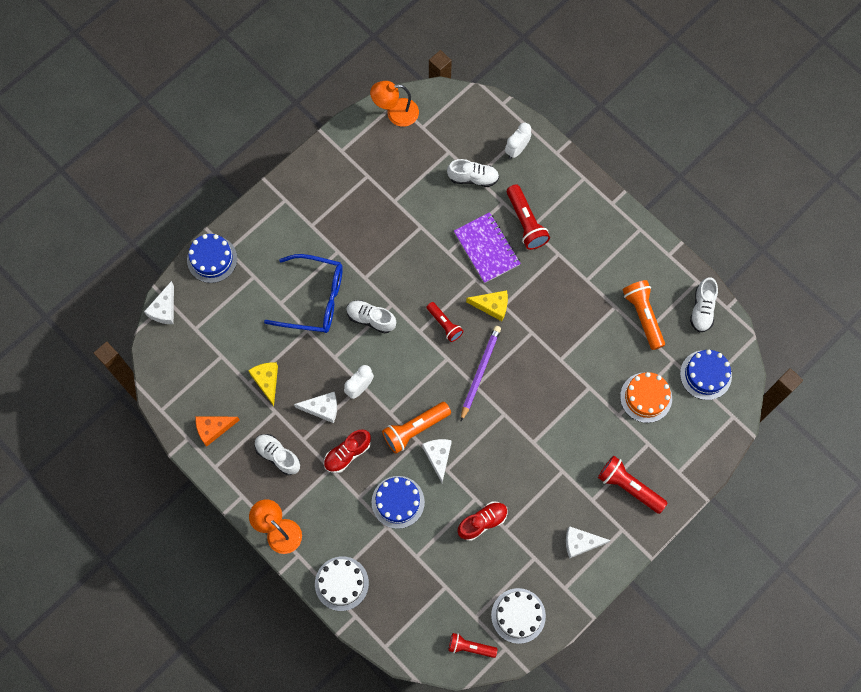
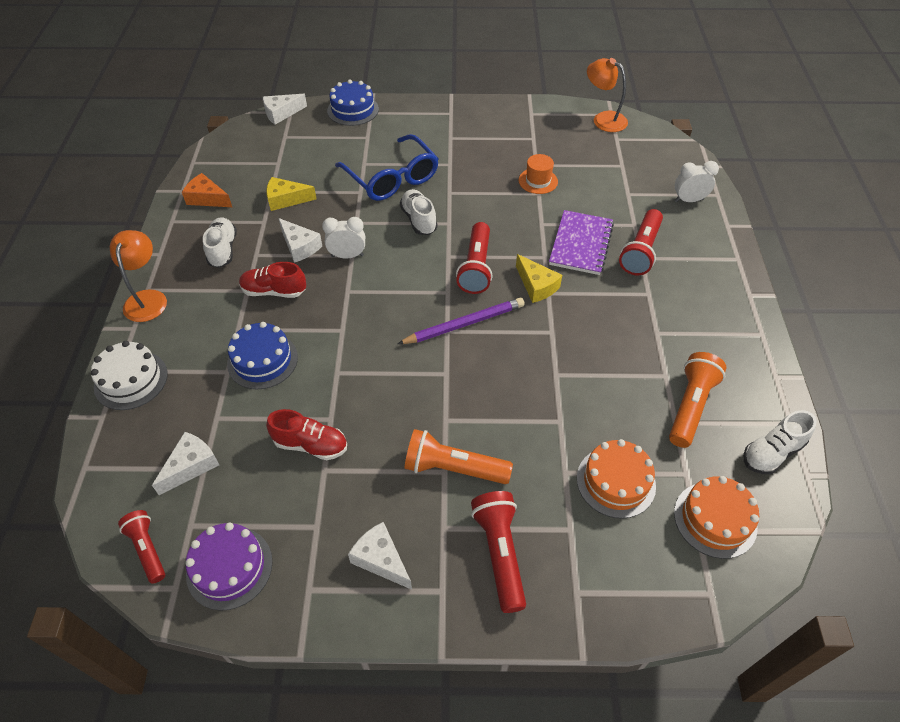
camera: 45 degrees right, 20 degrees down
(267, 381) = (286, 199): yellow cheese -> yellow cheese turned 120 degrees counterclockwise
(410, 215) = (538, 181): none -> orange hat
(415, 429) = (351, 319): orange flashlight -> orange flashlight (453, 468)
(438, 457) = (343, 356): white cheese -> white cheese (191, 466)
(444, 324) = (476, 267): red flashlight -> red flashlight, size x1.54
(473, 178) = (625, 193): white shoe -> none
(518, 615) = (229, 567): white cake -> purple cake
(705, 375) = (715, 519): blue cake -> orange cake

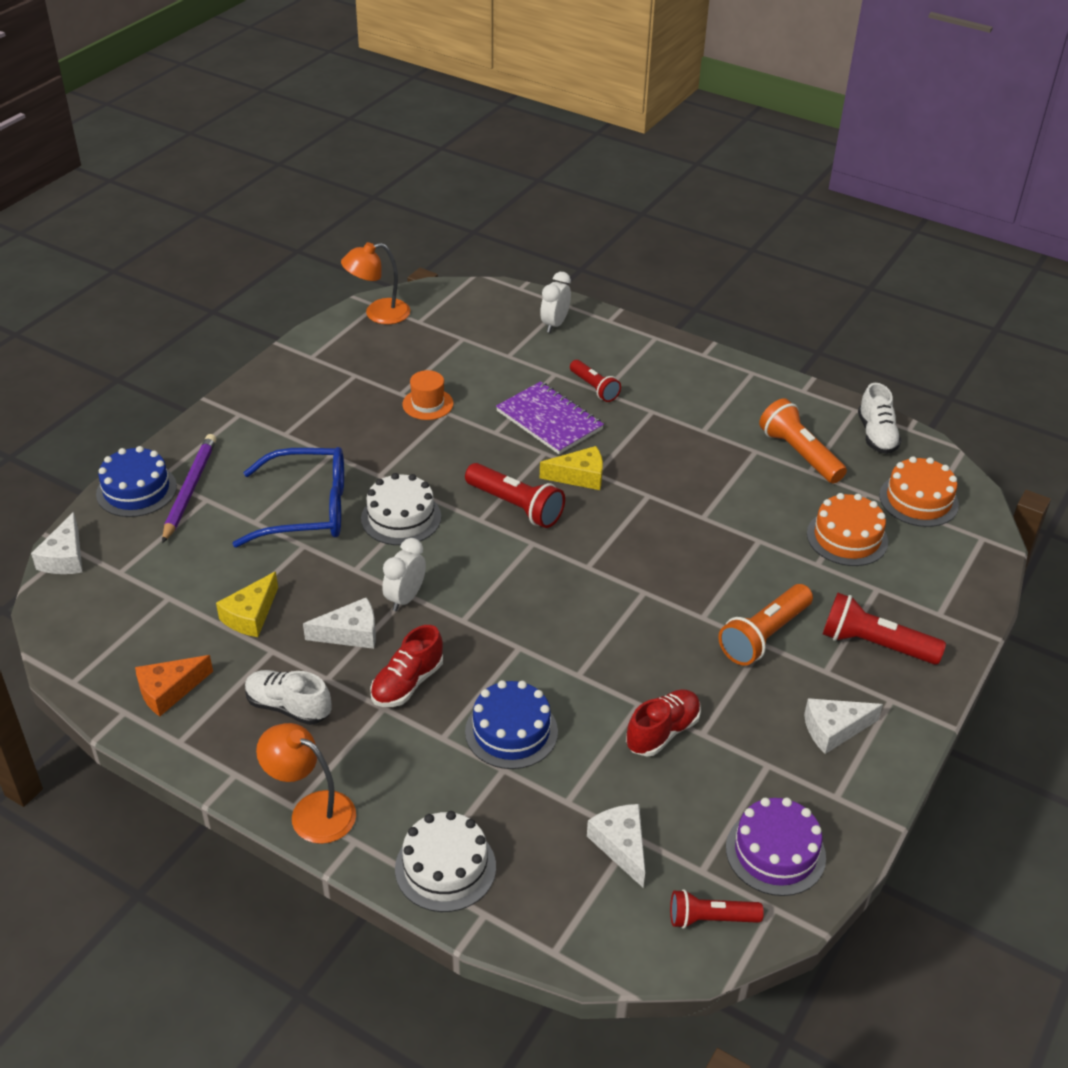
camera: 60 degrees left, 10 degrees down
(419, 220) = (401, 517): white shoe -> white cake
(464, 324) = (589, 550): purple pencil -> purple pencil (190, 490)
(640, 251) = (594, 388): red flashlight -> red flashlight, size x0.65

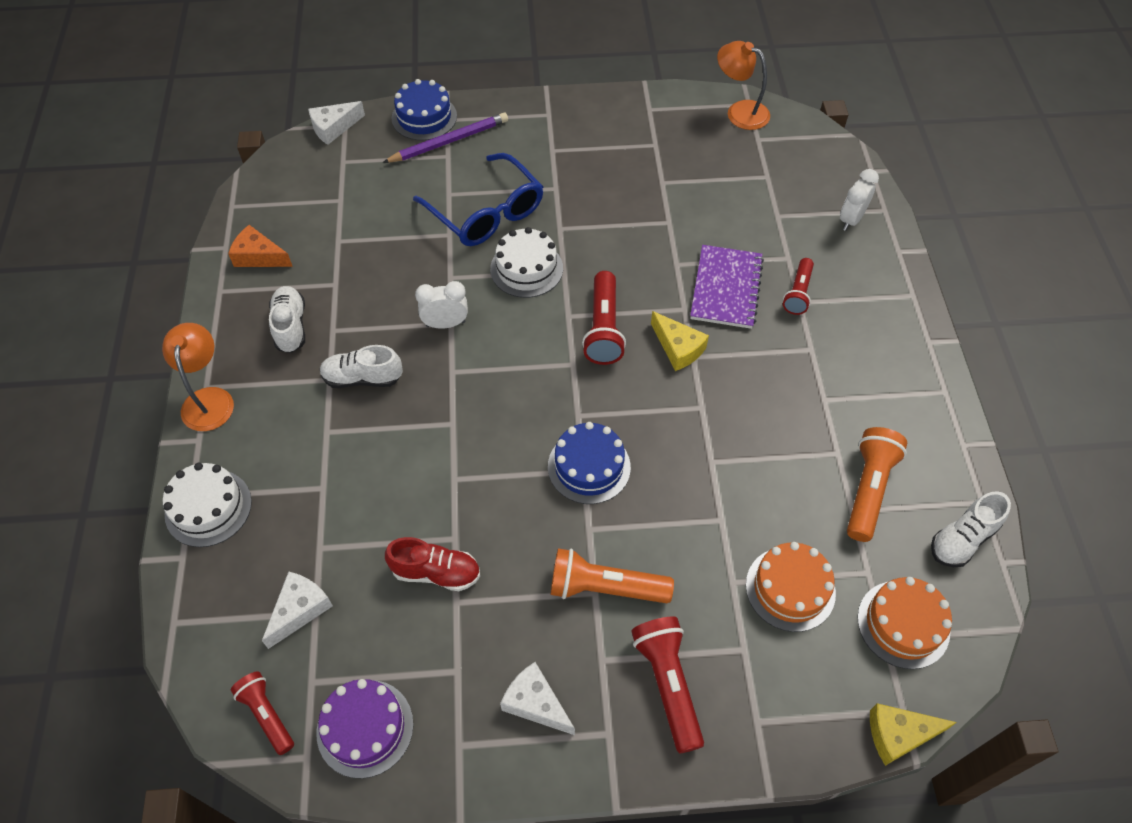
camera: 55 degrees right, 15 degrees up
(250, 615) = (358, 251): yellow cheese -> yellow cheese (899, 734)
(350, 633) = (385, 315): white cheese -> none
(407, 683) = (362, 378): red shoe -> white shoe
(428, 404) = (666, 205): orange hat -> none
(511, 731) = (363, 470): blue cake -> blue cake (589, 467)
(554, 324) = (851, 220): white clock -> white clock turned 45 degrees counterclockwise

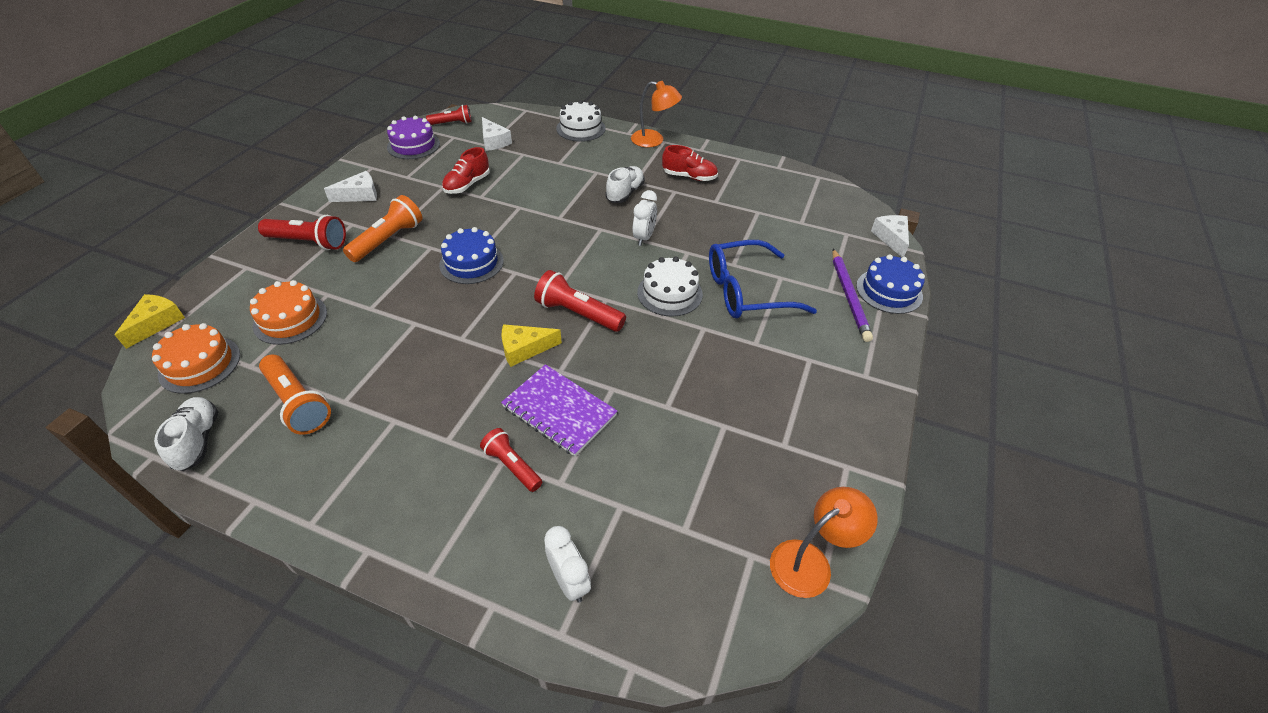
camera: 115 degrees right, 10 degrees down
(259, 256) = (761, 178): orange cheese -> none
(290, 326) = (689, 177): white shoe -> red shoe

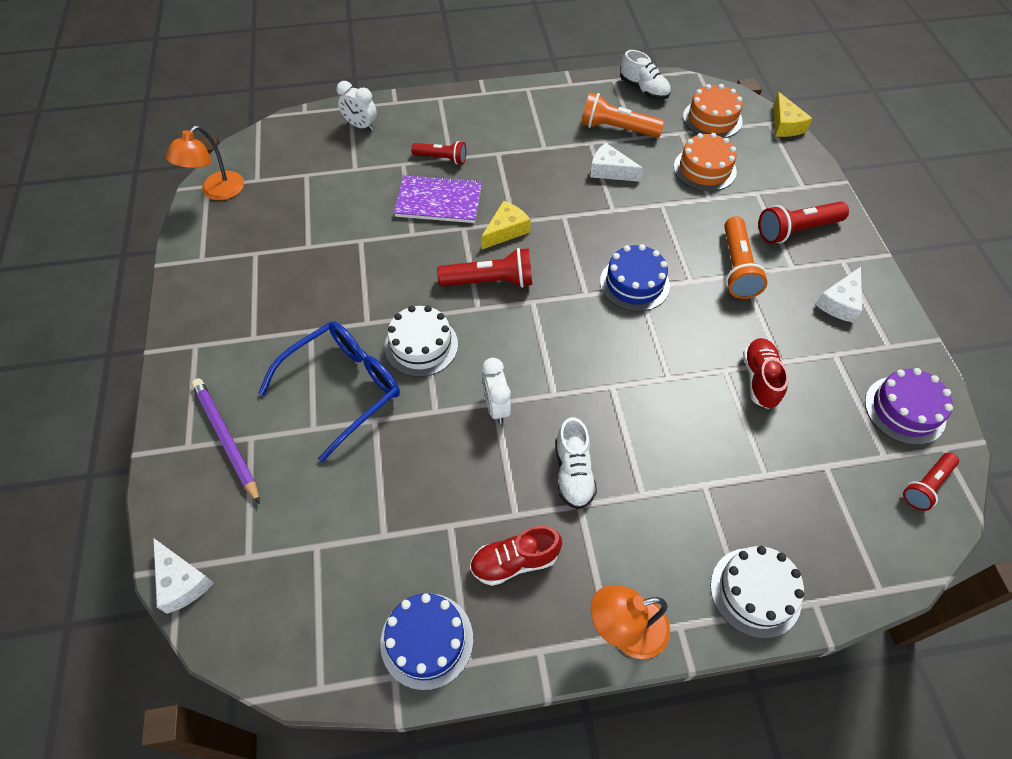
camera: 150 degrees right, 10 degrees up
(494, 141) = (829, 479): white cheese -> white cheese (610, 171)
(889, 291) = (179, 473): blue cake -> blue cake (427, 640)

